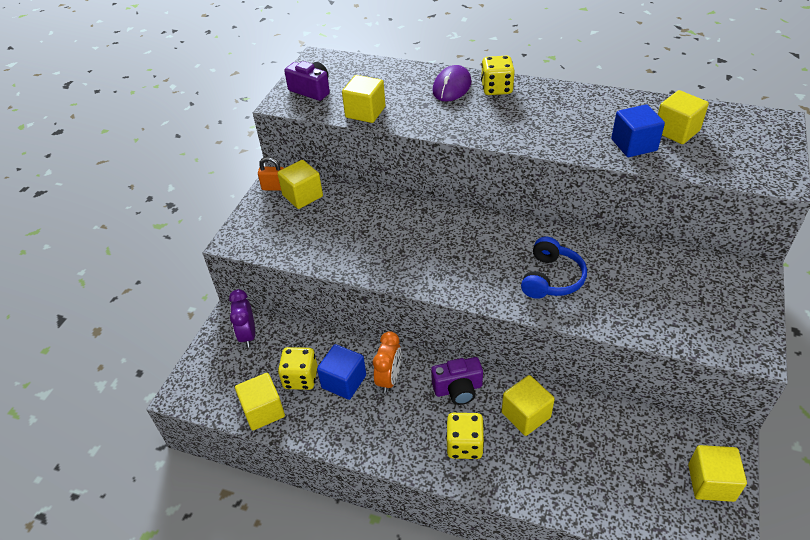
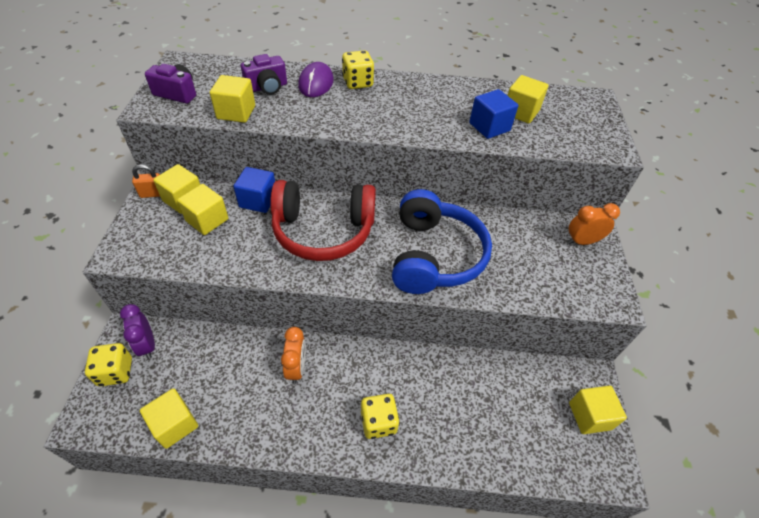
camera: 20 degrees left, 5 degrees up
(300, 378) = (209, 382): yellow dice -> yellow dice (115, 372)
(344, 381) = (253, 378): blue cube -> blue cube (258, 200)
(437, 240) = (323, 231): none -> red headphones
(458, 389) = (362, 367): purple camera -> purple camera (267, 87)
(526, 415) = (427, 381): yellow cube -> yellow cube (207, 220)
(551, 278) = (434, 255): blue headphones -> blue headphones, size x1.75
(733, 284) = (582, 241): none -> orange clock

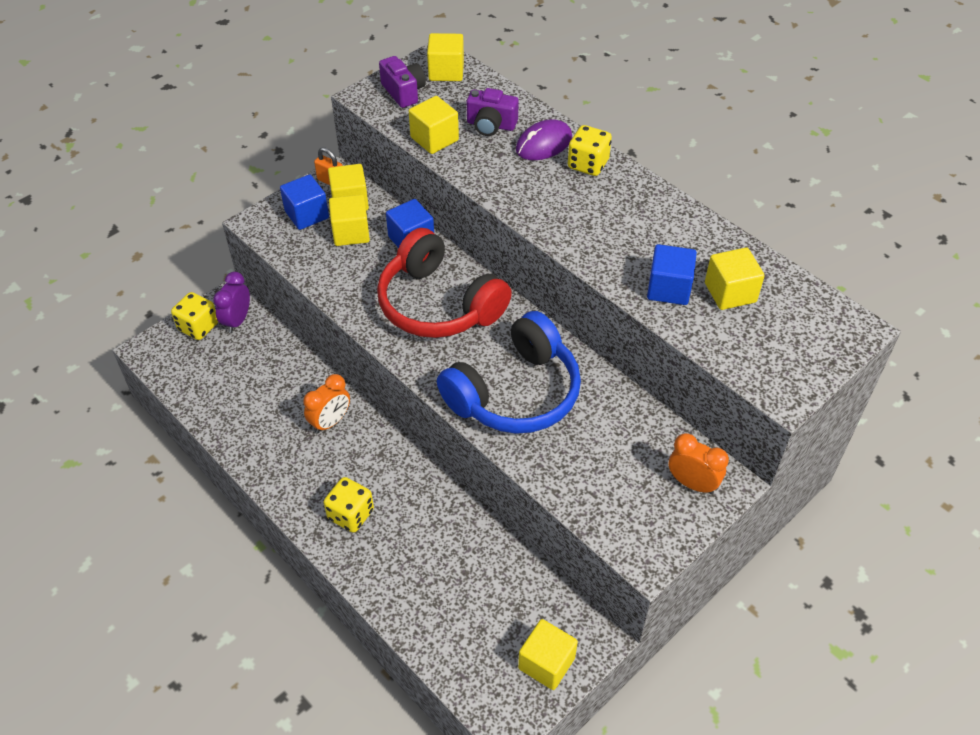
camera: 45 degrees right, 0 degrees up
(157, 226) = (307, 215): none -> blue cube
(175, 424) = (203, 398): yellow cube -> yellow cube (446, 71)

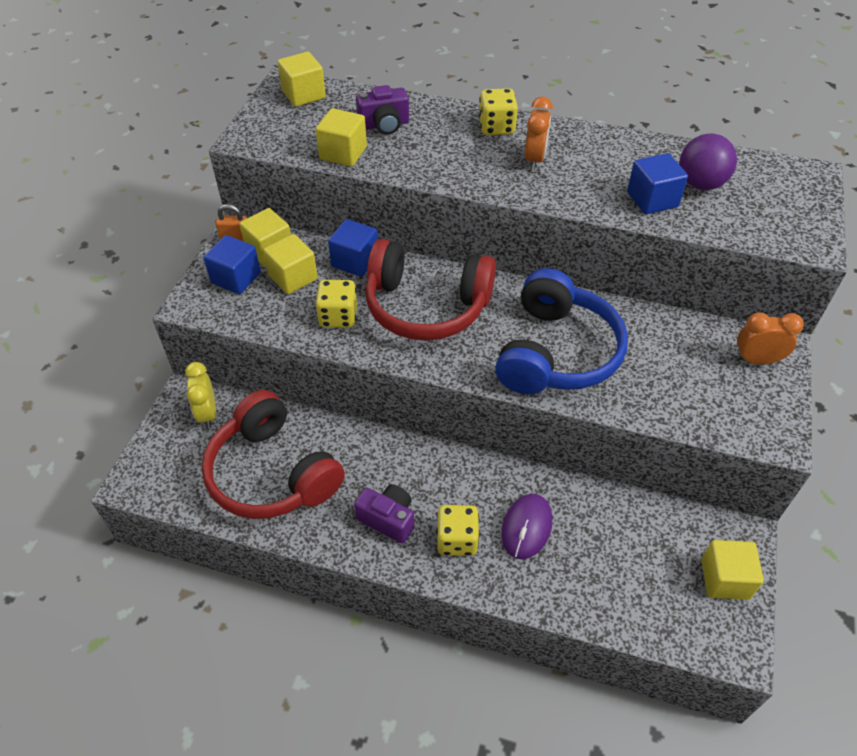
camera: 30 degrees left, 0 degrees up
(198, 327) = (171, 437): yellow dice -> yellow dice (338, 316)
(237, 321) = (207, 413): purple clock -> yellow clock
(251, 391) = (272, 473): none -> red headphones
(330, 422) = (372, 465): orange clock -> orange clock (534, 159)
(403, 92) = (278, 124): purple camera -> purple camera (388, 519)
(543, 144) = (444, 124): purple mouse -> purple mouse (526, 527)
(730, 292) = (700, 184): yellow cube -> purple ball

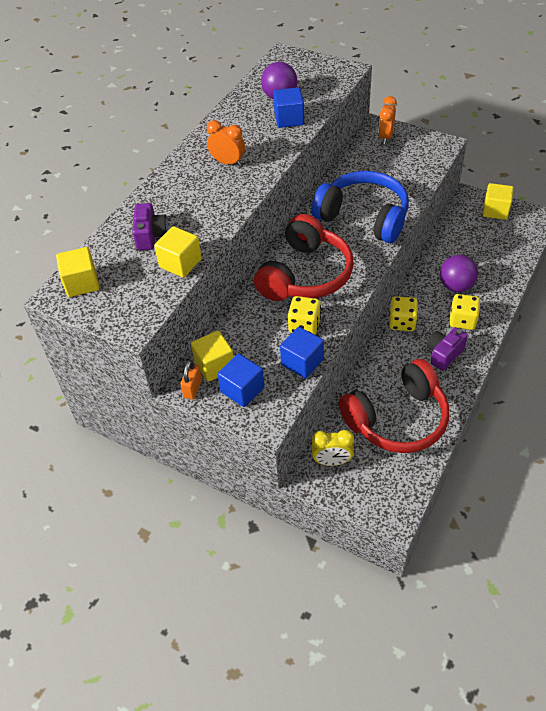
camera: 75 degrees left, 0 degrees up
(293, 277) = (252, 351): yellow cube -> none
(355, 261) = (245, 311): blue cube -> blue cube (302, 362)
(496, 127) = (181, 175): yellow dice -> yellow dice (402, 322)
(526, 527) = (456, 286): purple mouse -> purple ball

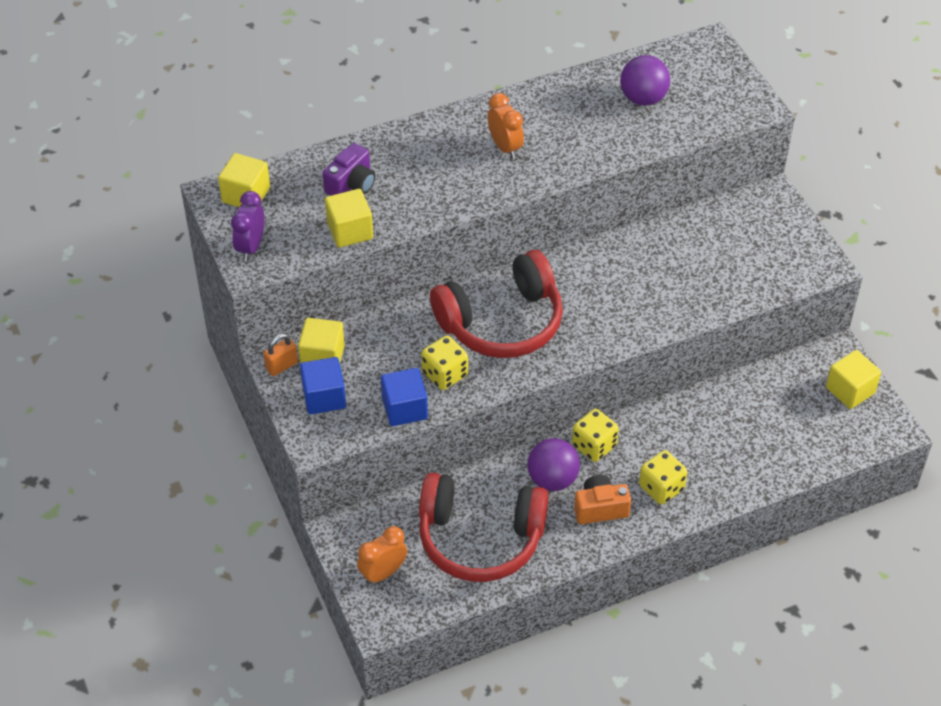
camera: 35 degrees right, 0 degrees up
(120, 313) = (251, 247): none -> purple clock
(289, 119) = (623, 132): blue cube -> none
(332, 461) = (375, 532): yellow clock -> none
(363, 217) = (632, 297): blue headphones -> none
(385, 137) = (766, 216): orange clock -> orange clock (383, 573)
(444, 354) = (600, 508): purple camera -> orange camera
(456, 286) = (698, 446): purple ball -> purple ball (552, 479)

